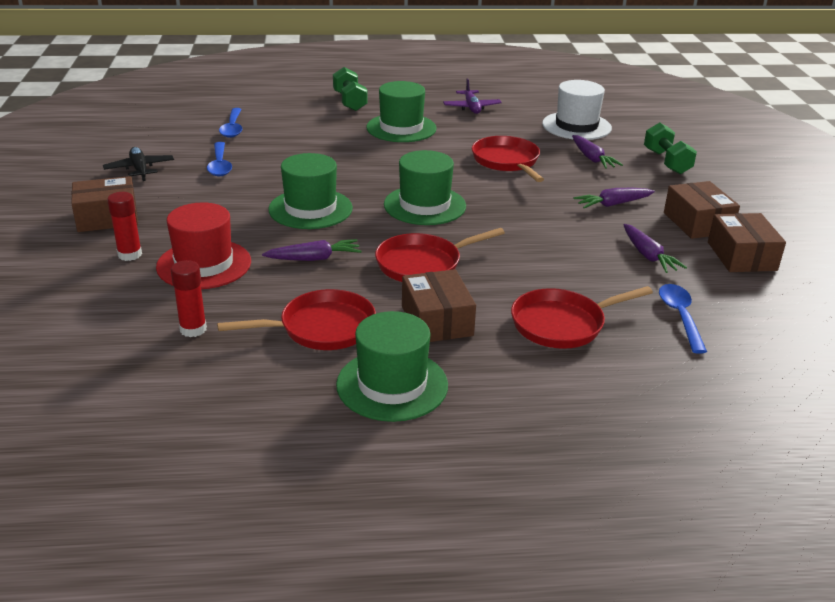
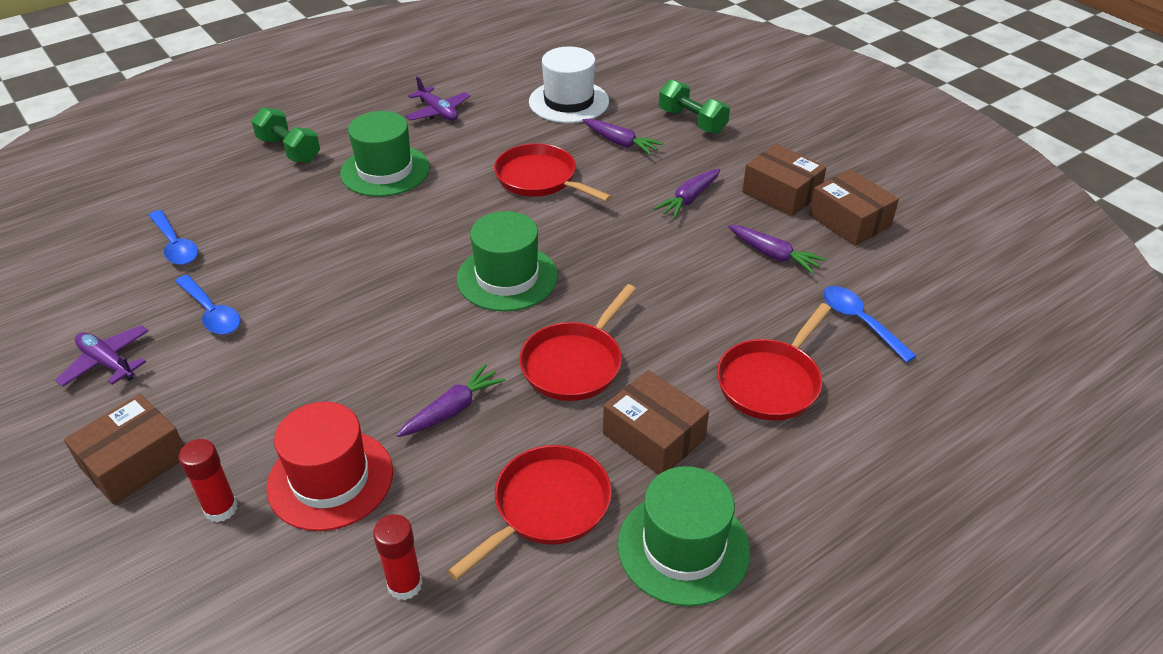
camera: 30 degrees left, 10 degrees up
(140, 169) = (107, 363): black plane -> purple plane
(310, 209) = (384, 336): green hat -> none

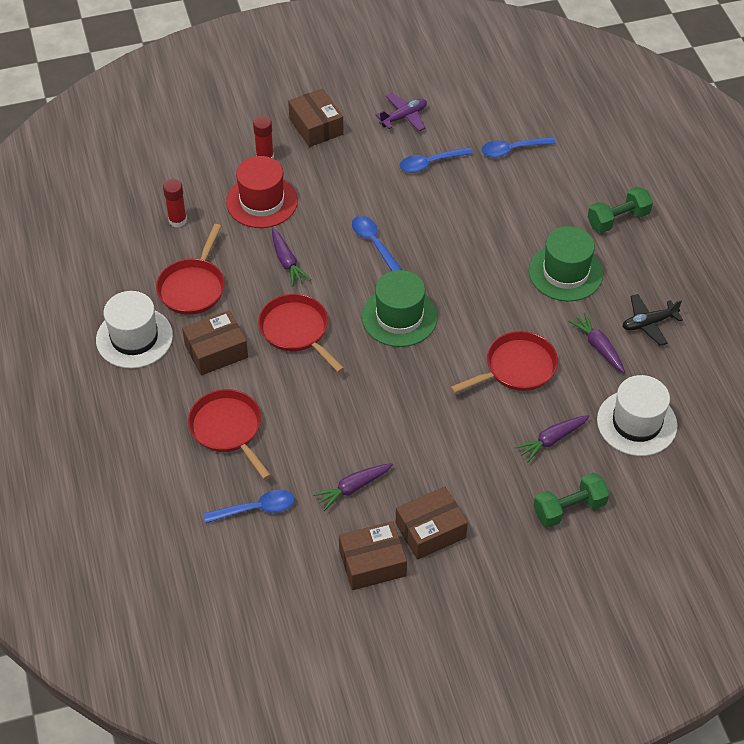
camera: 110 degrees right, 10 degrees up
(385, 330) = (373, 243): none -> blue spoon
(438, 112) = (648, 323): purple plane -> black plane
(547, 507) = (193, 287): red pan -> red pan turned 45 degrees clockwise
(683, 547) = (134, 338): green hat -> white hat
(689, 199) = (448, 460): purple carrot -> purple carrot (598, 347)

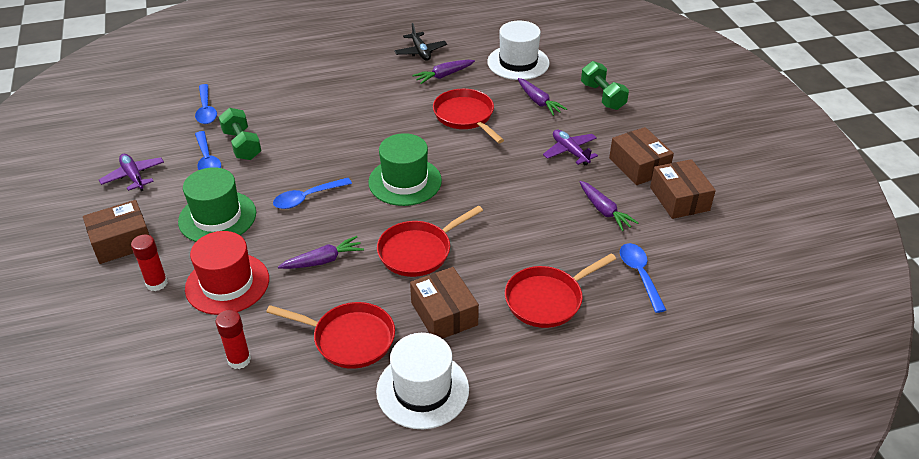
camera: 90 degrees left, 10 degrees down
(455, 465) = (570, 151): none -> purple plane
(565, 273) = (362, 87): green hat -> green hat (217, 217)
(618, 219) = (307, 59): green dumbbell -> green dumbbell (242, 145)

